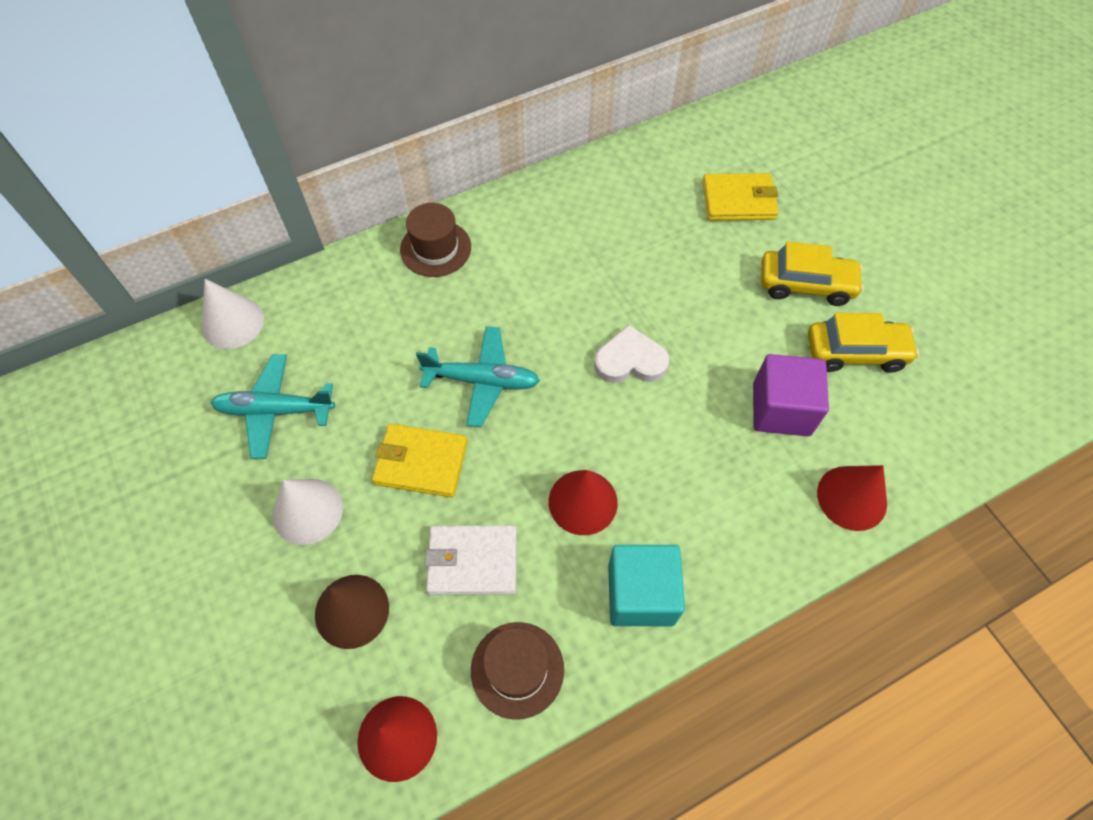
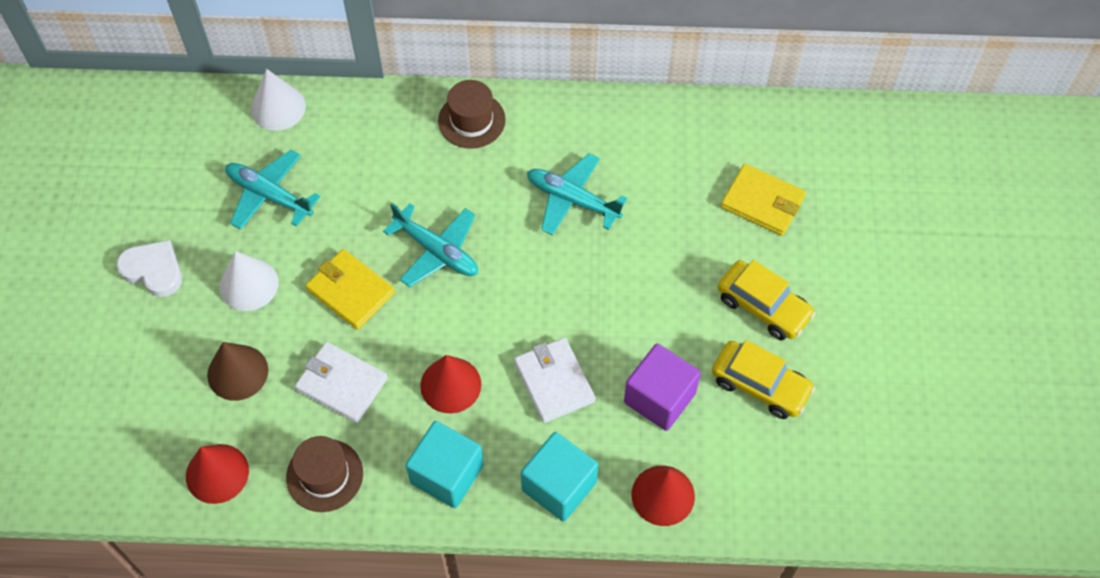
camera: 30 degrees right, 0 degrees up
(576, 274) = (572, 200): none -> turquoise plane
(630, 360) = (565, 295): white heart -> white heart (153, 270)
(677, 445) = (554, 381): none -> white wallet
(754, 543) = (559, 486): none -> turquoise cube

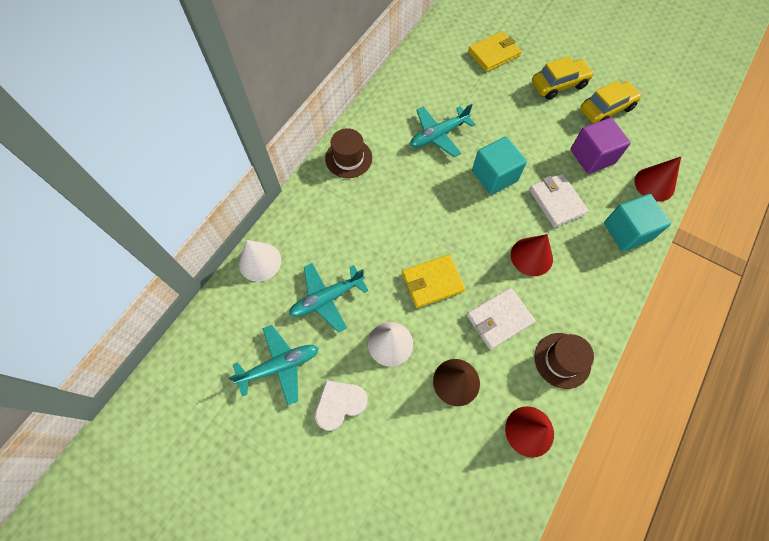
camera: 60 degrees left, 5 degrees up
(437, 251) = (432, 220): turquoise plane -> turquoise plane (280, 366)
(447, 474) = (593, 287): turquoise cube -> turquoise cube (494, 176)
(554, 381) = (556, 201): white wallet -> white wallet turned 60 degrees clockwise

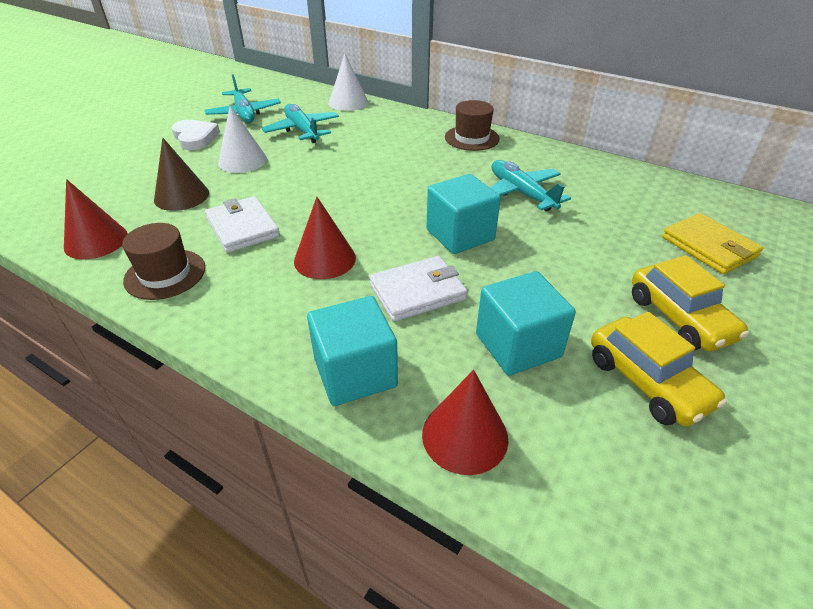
camera: 90 degrees right, 25 degrees down
(432, 282) = (305, 184): yellow wallet -> none
(592, 156) = (518, 345): purple cube -> turquoise cube

